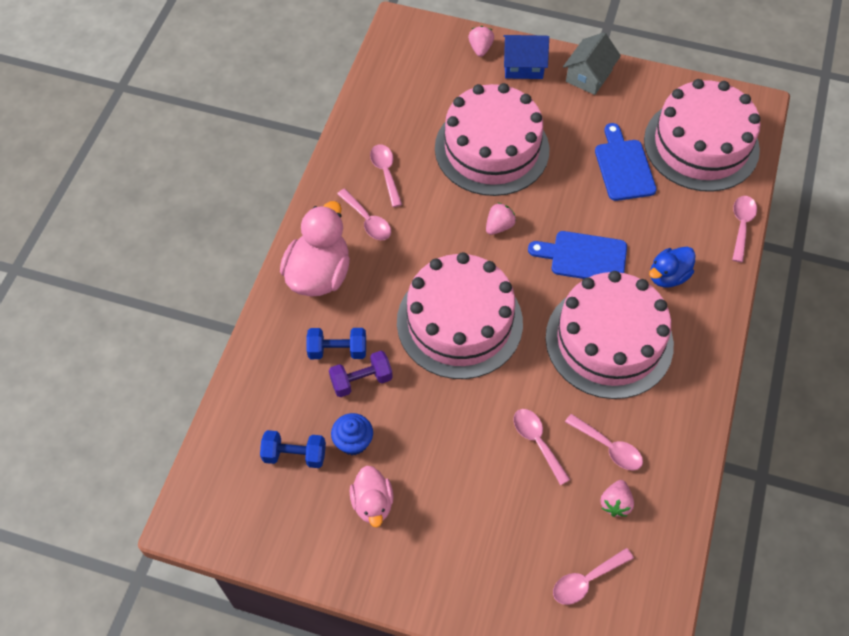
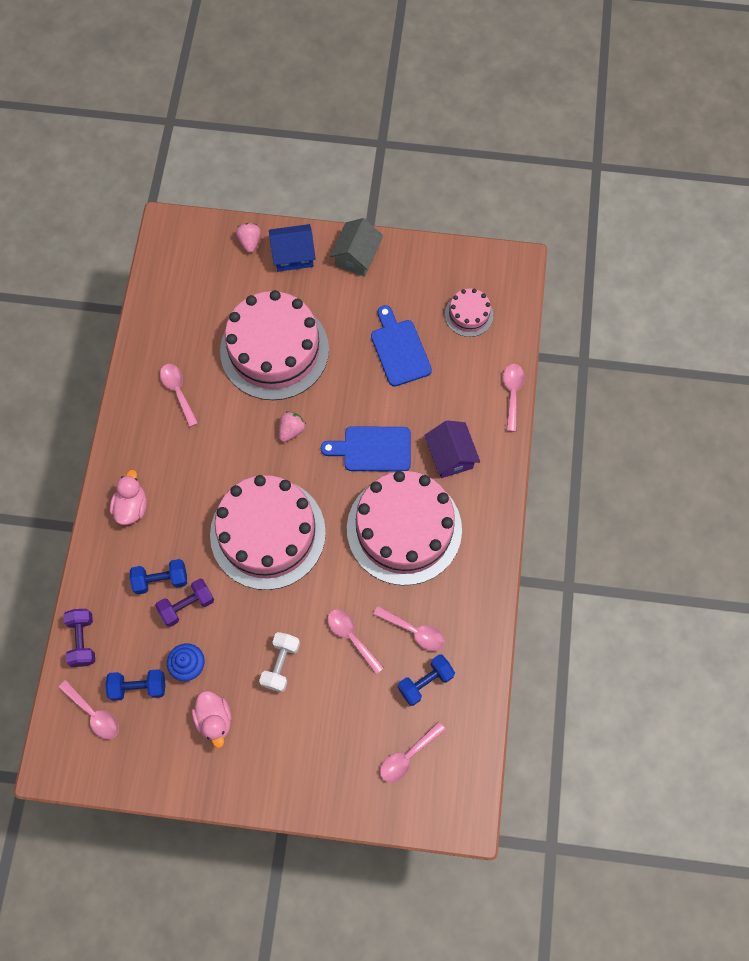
camera: 10 degrees left, 10 degrees up
(243, 397) = (83, 640): none -> purple dumbbell
(319, 274) = (132, 507): pink duck -> pink duck, size x0.59
(367, 221) = (168, 444): pink spoon -> pink spoon (94, 714)
(455, 457) = (281, 664): none -> white dumbbell
(615, 503) = (425, 682): pink strawberry -> blue dumbbell
(668, 276) = (450, 456): blue duck -> purple house
(701, 144) = (468, 314): pink cake -> pink cake, size x0.45

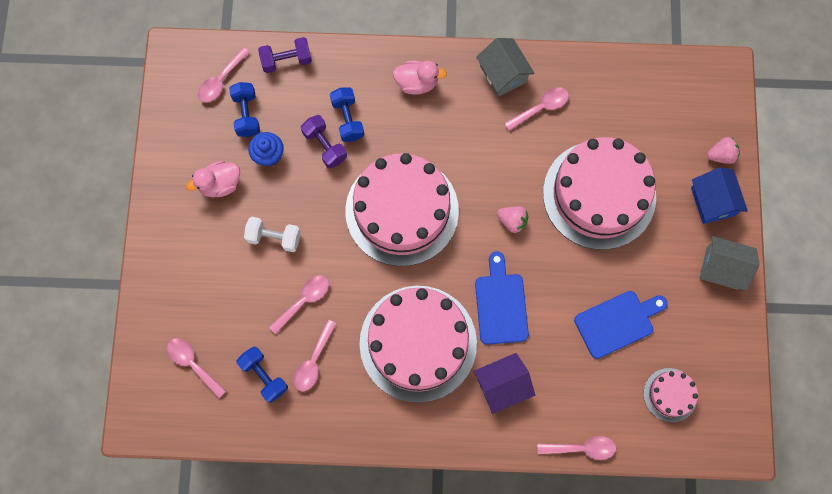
camera: 85 degrees right, 5 degrees up
(136, 423) = (503, 74): none -> grey house

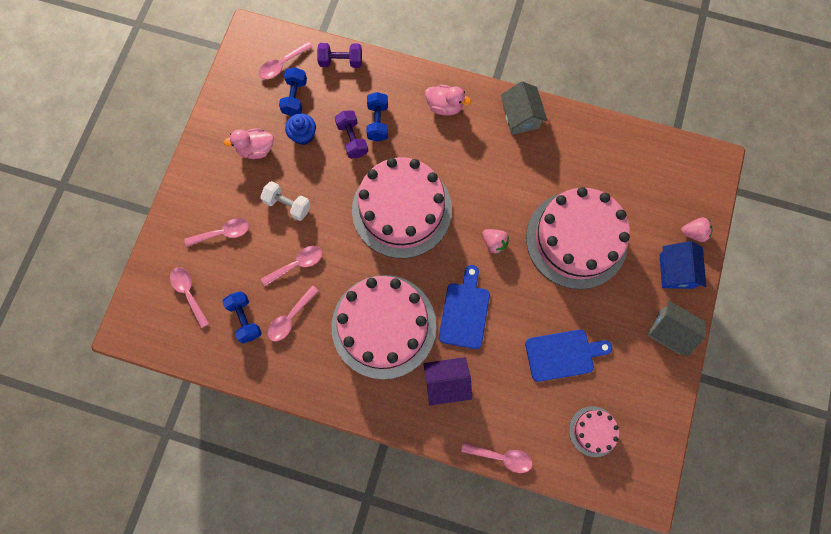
camera: 15 degrees right, 0 degrees up
(541, 108) = (545, 153): pink spoon -> pink spoon (223, 233)

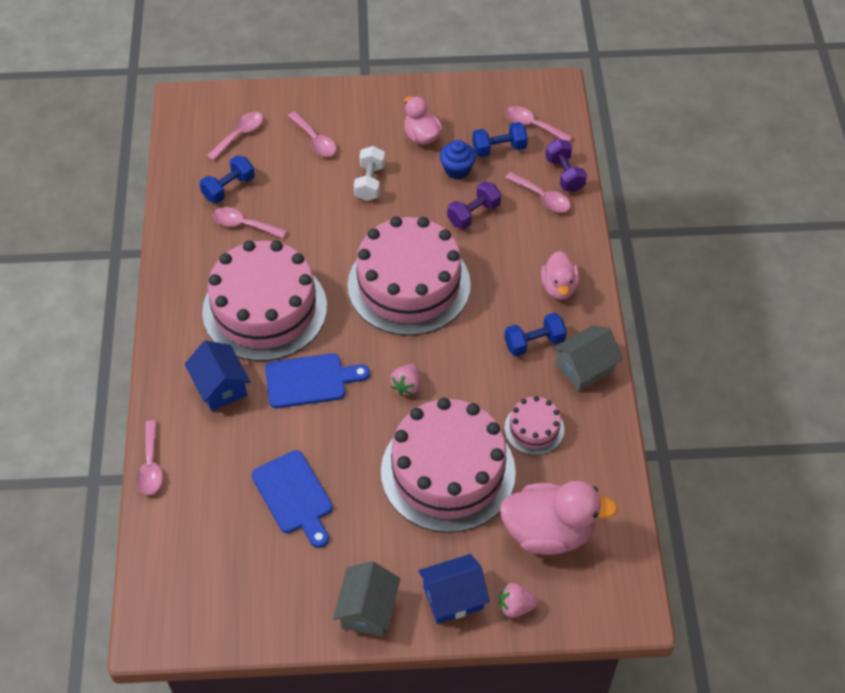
camera: 70 degrees right, 20 degrees down
(297, 264) = (305, 212): pink spoon -> pink spoon (542, 197)
(378, 122) = (506, 230): blue dumbbell -> blue dumbbell (534, 343)
(446, 382) = (220, 386): purple house -> blue house
(593, 431) = (210, 554): pink cake -> pink cake (534, 429)
(644, 191) = (548, 532): none -> pink duck
(693, 233) = (516, 606): pink strawberry -> pink strawberry turned 105 degrees clockwise

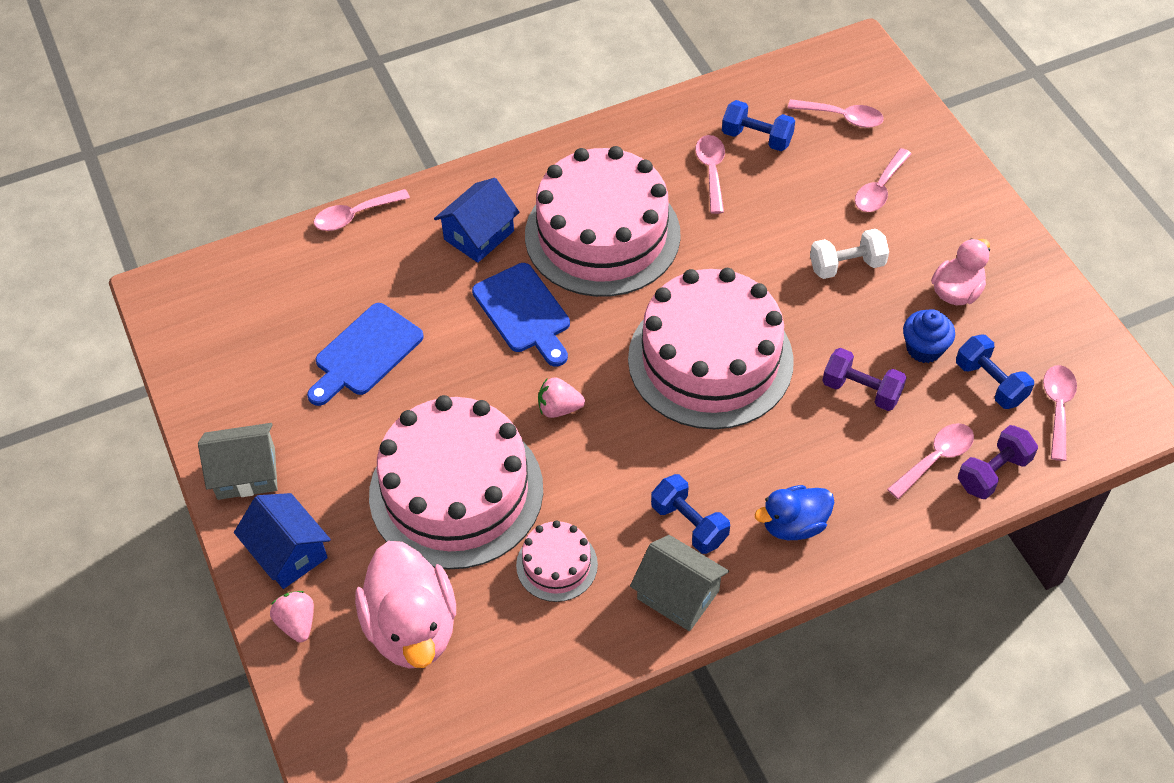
camera: 70 degrees right, 0 degrees up
(542, 197) = (936, 458): pink spoon -> pink spoon turned 150 degrees counterclockwise
(559, 287) = (793, 525): pink duck -> blue duck

